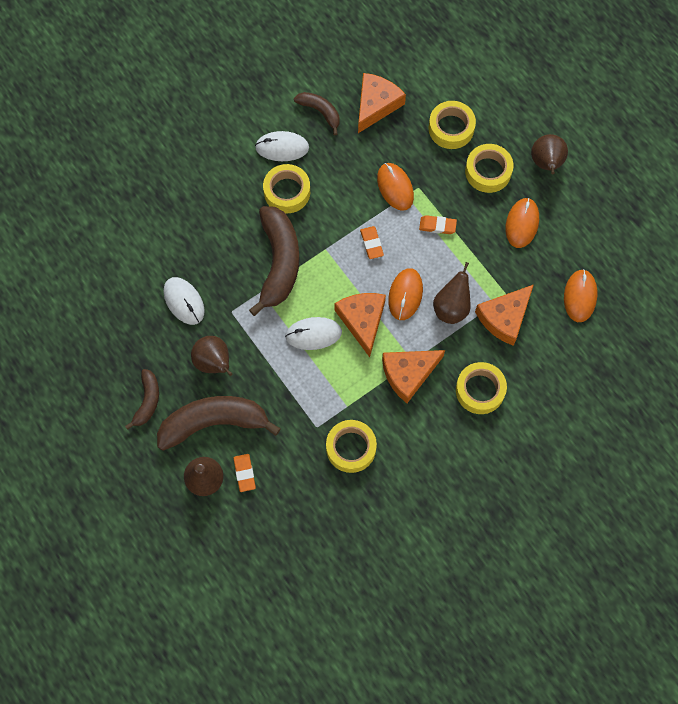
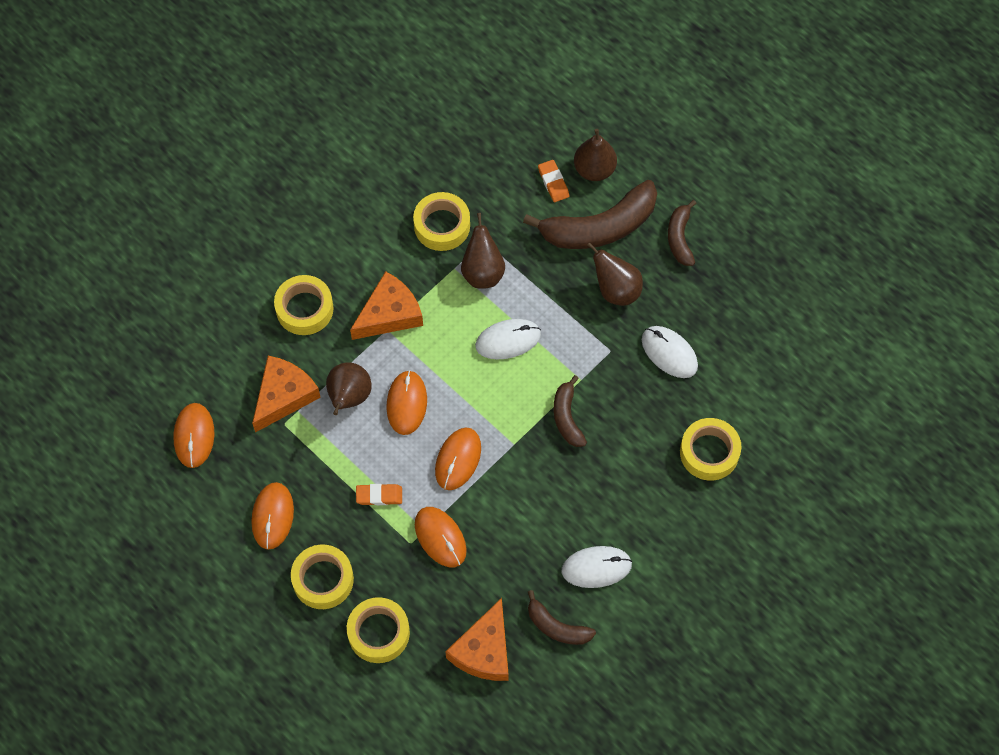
camera: 170 degrees right, 5 degrees down
(279, 263) = (567, 417): brown banana -> brown banana, size x0.53
(287, 192) = (577, 508): yellow tape -> yellow tape (709, 452)
(362, 321) = (453, 365): orange cheese -> none
(371, 243) = (458, 459): orange eraser -> orange mouse
(546, 163) = (247, 603): brown pear -> brown pear (482, 272)

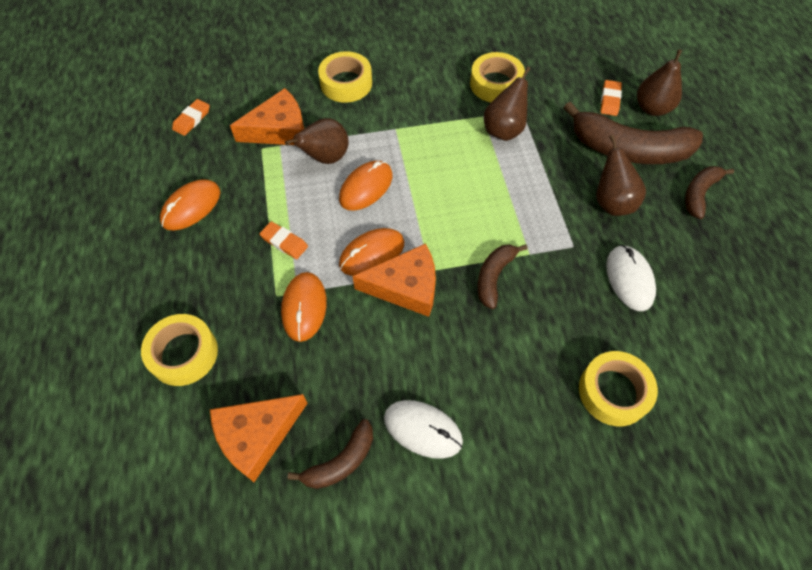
camera: 35 degrees right, 5 degrees down
(194, 436) = (192, 119): orange mouse -> orange eraser
(323, 579) = (182, 279): yellow tape -> none
(389, 314) = (406, 119): orange cheese -> orange cheese (405, 287)
(508, 340) = (487, 188): white mouse -> none
(556, 627) = (341, 461): brown banana -> brown banana turned 105 degrees counterclockwise

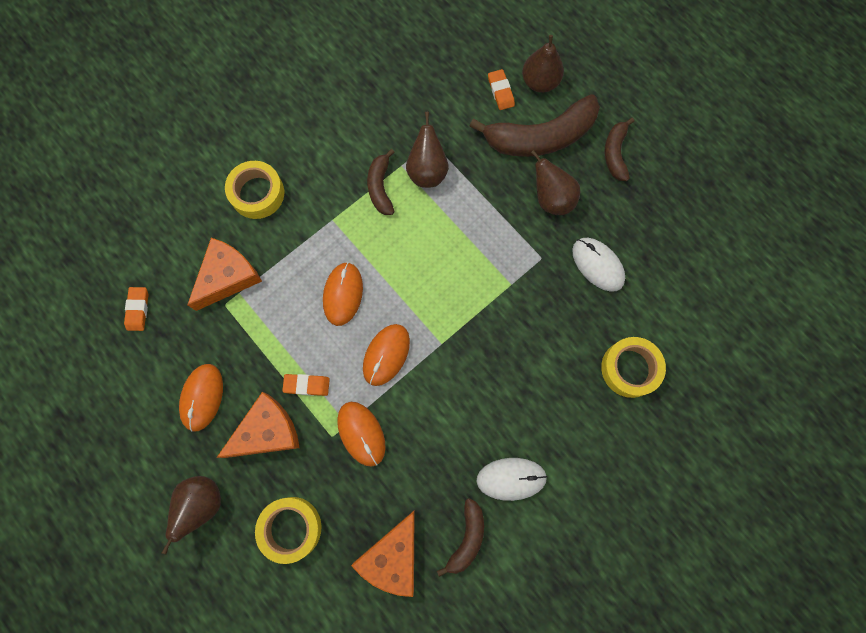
camera: 30 degrees left, 15 degrees up
(325, 157) = (289, 283): brown pear -> brown pear (202, 504)
(405, 287) = (431, 369): orange cheese -> orange cheese (266, 431)
(494, 277) = (495, 321): brown banana -> brown banana (380, 187)
(495, 84) = (393, 124): yellow tape -> none

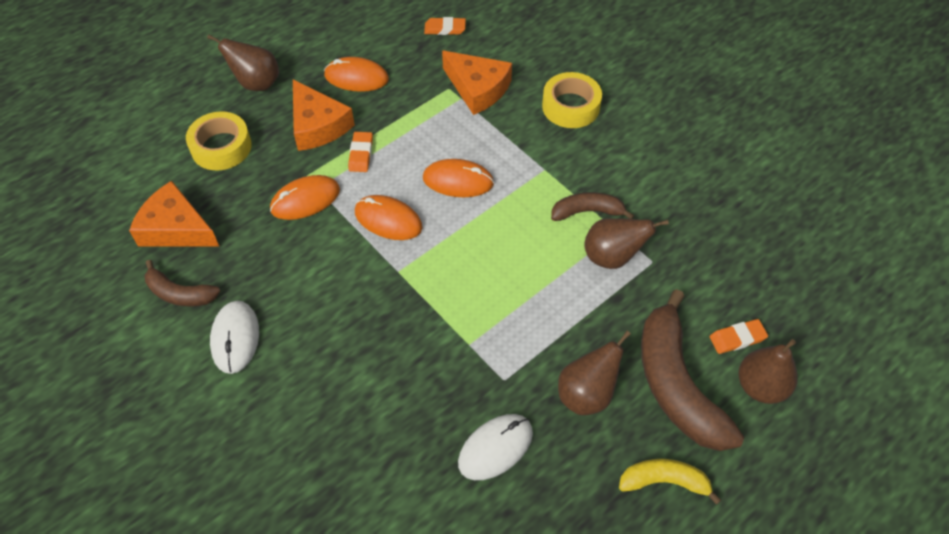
camera: 90 degrees right, 20 degrees down
(615, 153) = (664, 481): brown banana -> yellow banana
(630, 368) = (352, 480): yellow tape -> none

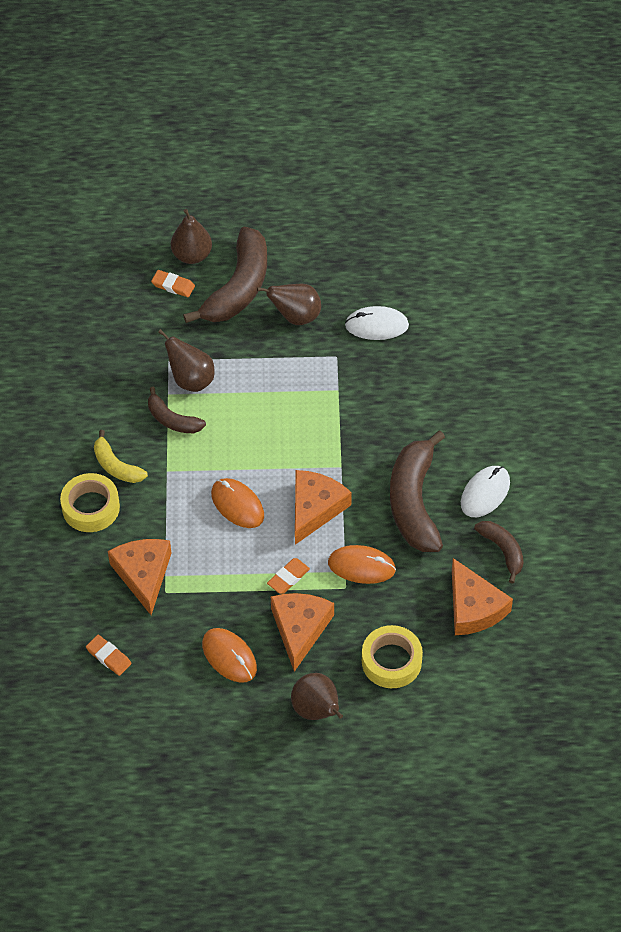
camera: 140 degrees left, 0 degrees up
(301, 283) = (414, 502): none -> brown banana
(388, 220) = (315, 508): orange mouse -> orange cheese
(664, 481) = (300, 251): yellow banana -> yellow banana (116, 466)

